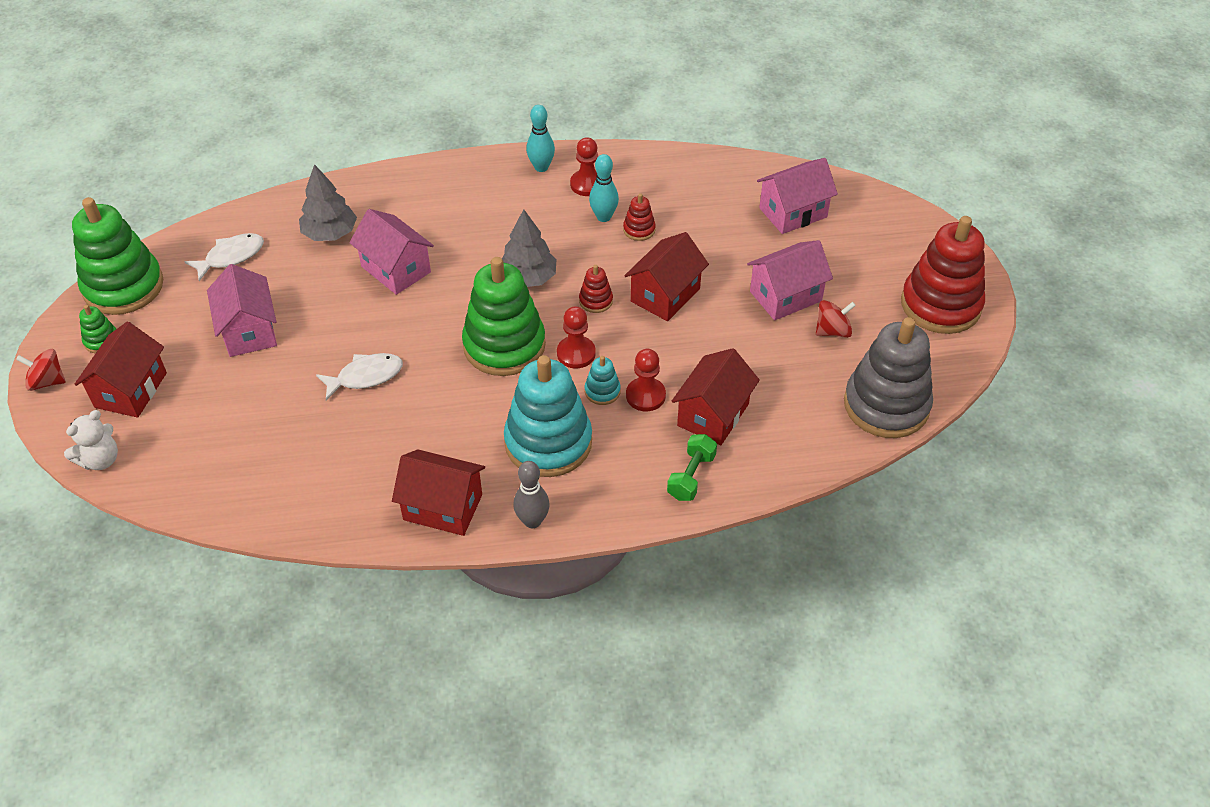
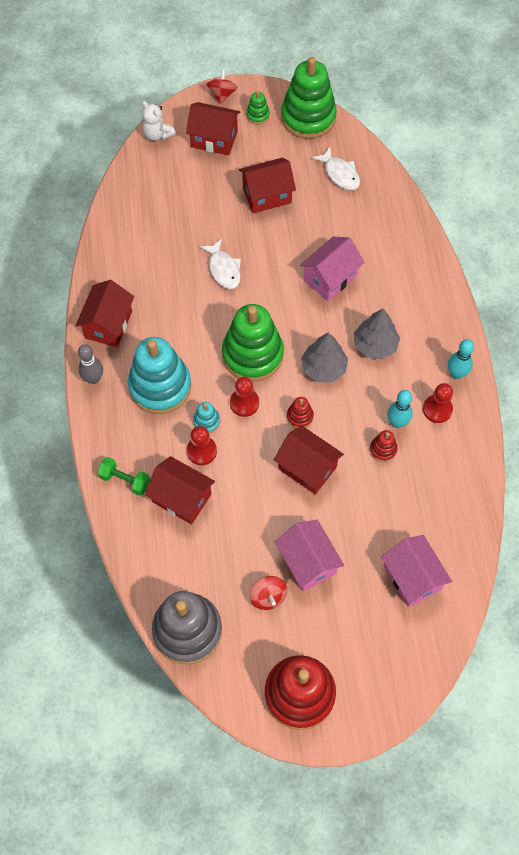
camera: 90 degrees right, 15 degrees up
(249, 331) = (267, 195): pink house -> red house
(330, 233) = (367, 232): grey tree -> grey tree (375, 345)

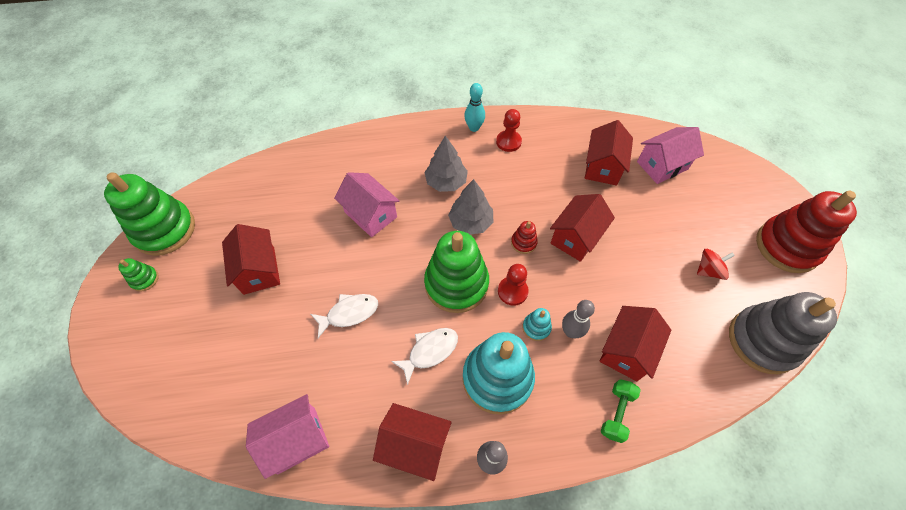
camera: 90 degrees left, 5 degrees down
(157, 134) = (135, 396): white teddy bear -> none
(202, 451) = (571, 332): red pawn -> grey bowling pin
(214, 139) = (164, 326): red house -> red house (602, 167)
(222, 94) = (99, 318): red spinning top -> none
(307, 562) = (667, 238): pink house -> pink house (296, 440)
(340, 174) = (247, 203): white fish -> white fish (430, 351)
(383, 449) = (550, 180): red stacking toy -> none
(397, 422) = (523, 169): turquoise bowling pin -> none

